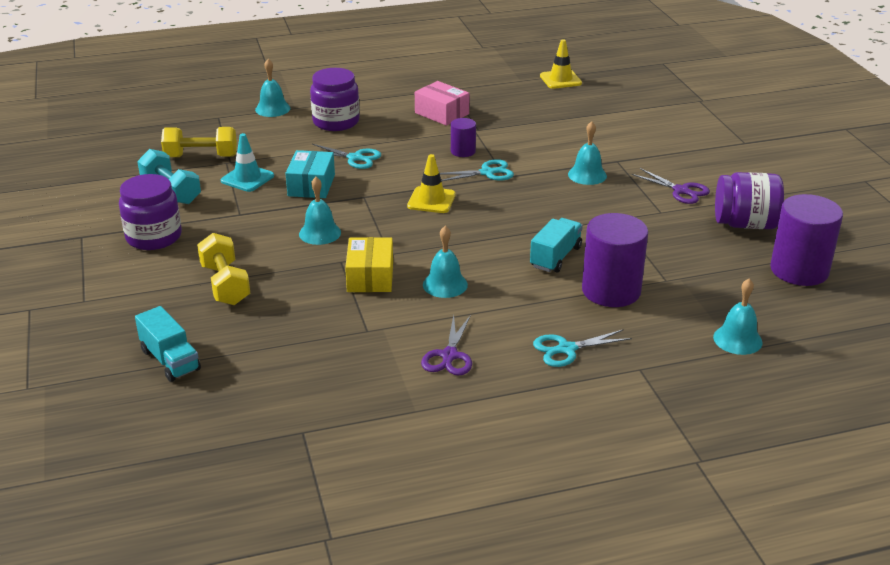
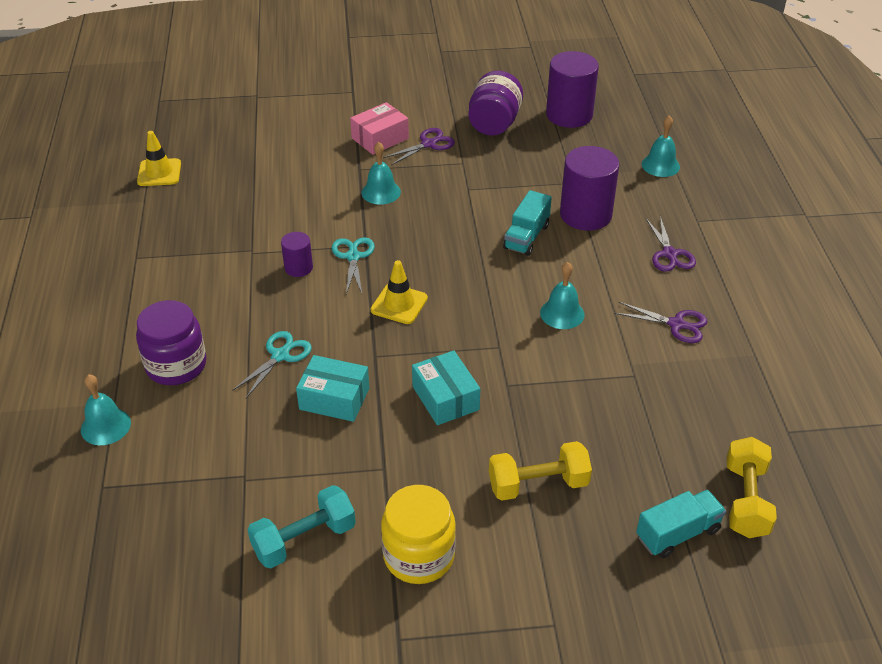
camera: 80 degrees left, 10 degrees up
(154, 237) = (419, 556): purple jar -> yellow jar
(201, 156) = (217, 507): yellow dumbbell -> yellow dumbbell (745, 500)
(247, 178) = (296, 458): turquoise traffic cone -> none
(320, 233) = (445, 398): turquoise bell -> turquoise box
(370, 276) = (540, 365): yellow box -> none
(441, 113) = (198, 272): pink box -> pink box (380, 138)
(555, 257) = (526, 237): turquoise truck -> turquoise truck turned 105 degrees counterclockwise
(566, 349) = (669, 254): turquoise scissors -> purple scissors

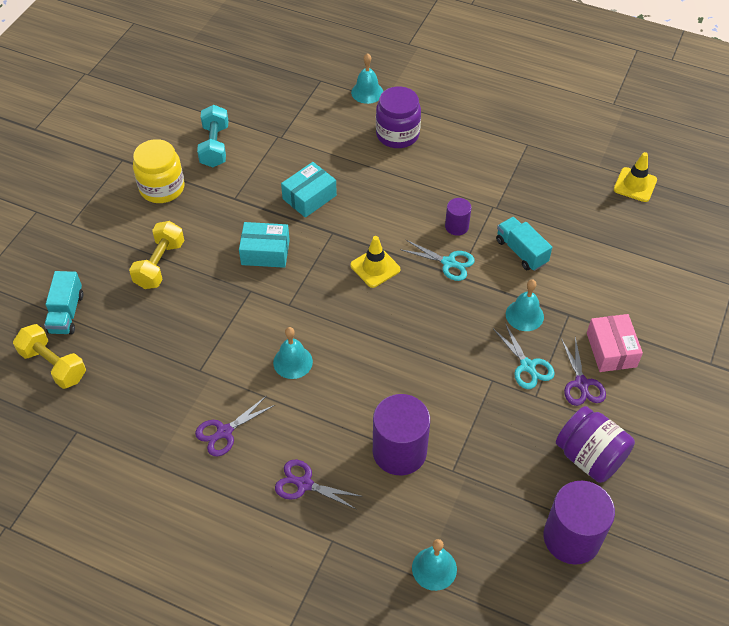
camera: 120 degrees right, 10 degrees up
(280, 356) = (369, 185): turquoise scissors -> turquoise scissors (527, 366)
(526, 237) = (398, 388): turquoise truck -> turquoise truck (521, 252)

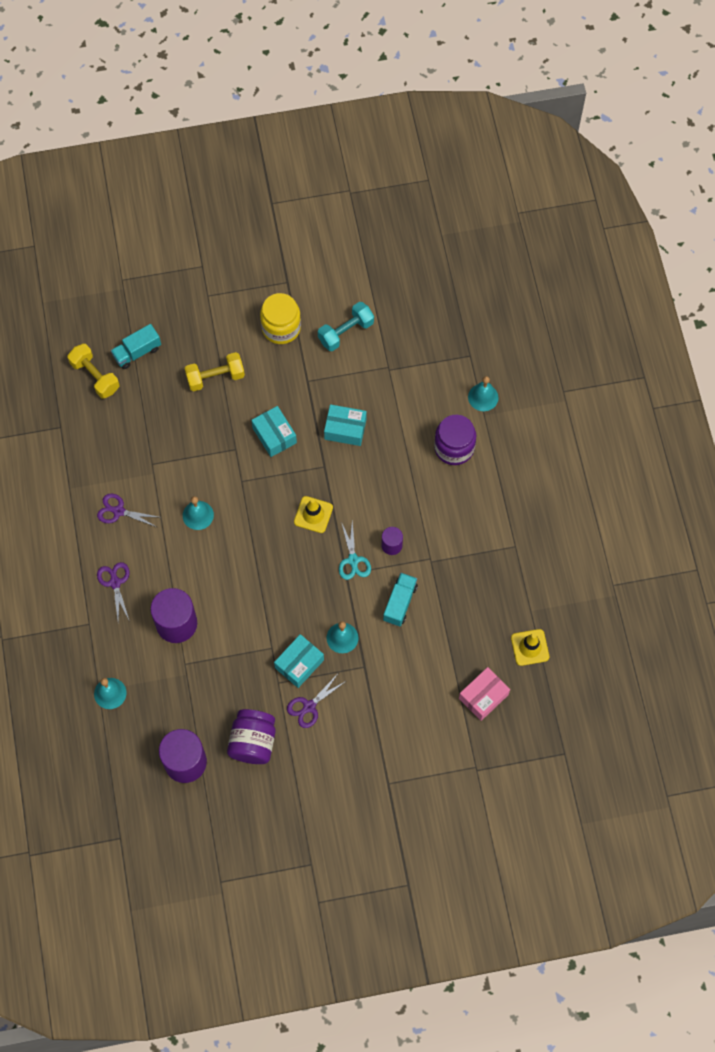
camera: 55 degrees right, 15 degrees up
(53, 365) = (95, 376): yellow dumbbell -> yellow dumbbell turned 45 degrees counterclockwise
(527, 366) = (299, 664): turquoise scissors -> turquoise box
(611, 350) = (352, 711): pink box -> pink box (483, 696)

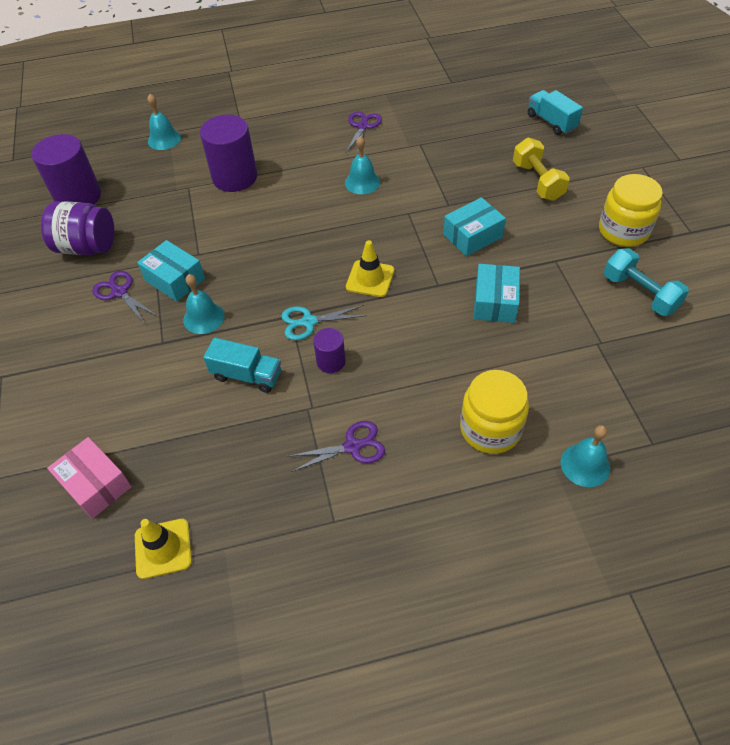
camera: 90 degrees right, 15 degrees down
(95, 376) = (514, 97): yellow dumbbell -> none
(115, 583) = (283, 131): purple scissors -> purple scissors (352, 446)
(454, 447) = (490, 429): purple jar -> yellow jar

